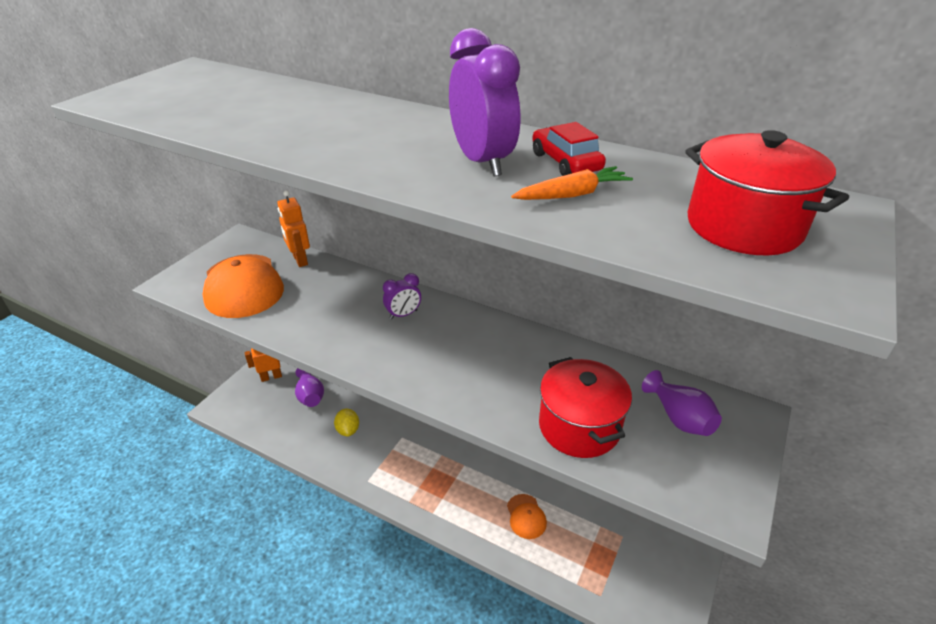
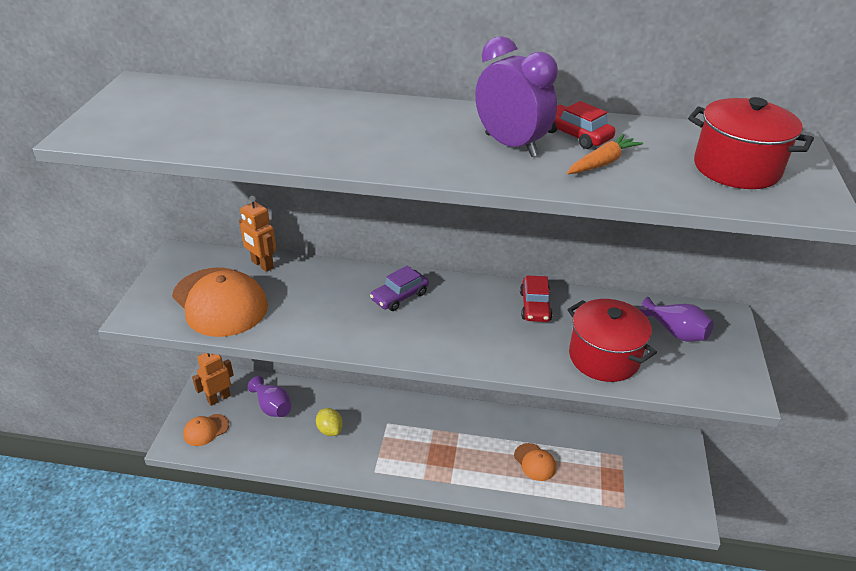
camera: 20 degrees left, 0 degrees up
(246, 402) = (206, 430): none -> orange cap
(403, 314) = (399, 296): purple clock -> purple car
(533, 354) = (535, 306): none -> red car

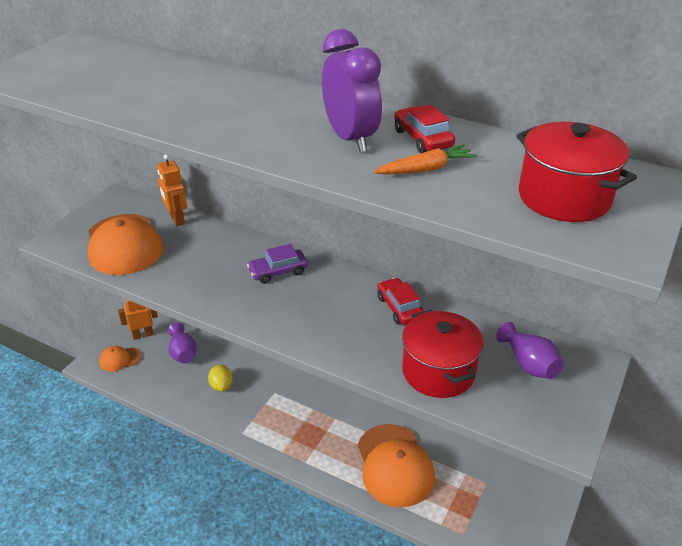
camera: 20 degrees right, 0 degrees up
(535, 306) = (399, 308): red car -> red car turned 135 degrees clockwise
(535, 462) = (394, 465): orange cap -> orange cap, size x2.05

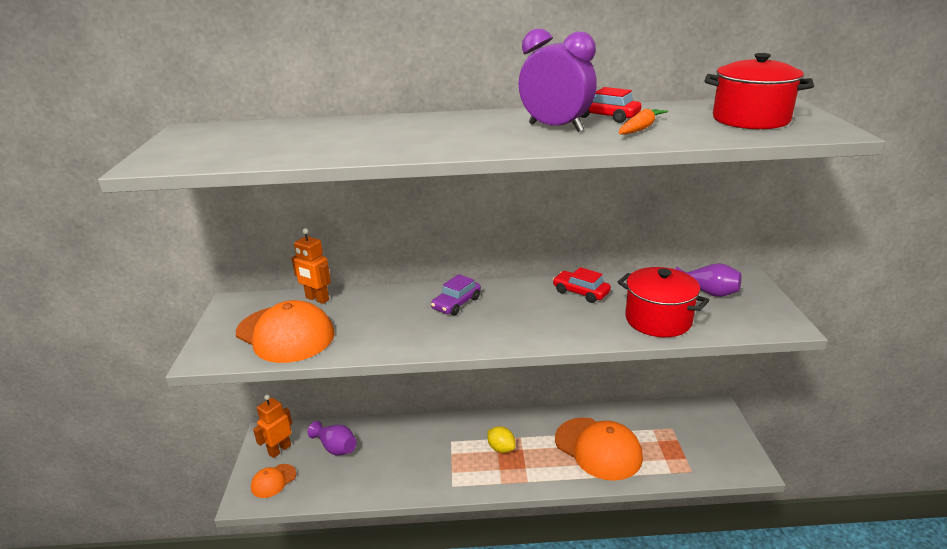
camera: 30 degrees left, 10 degrees down
(221, 386) = (398, 457): yellow lemon -> yellow lemon (501, 448)

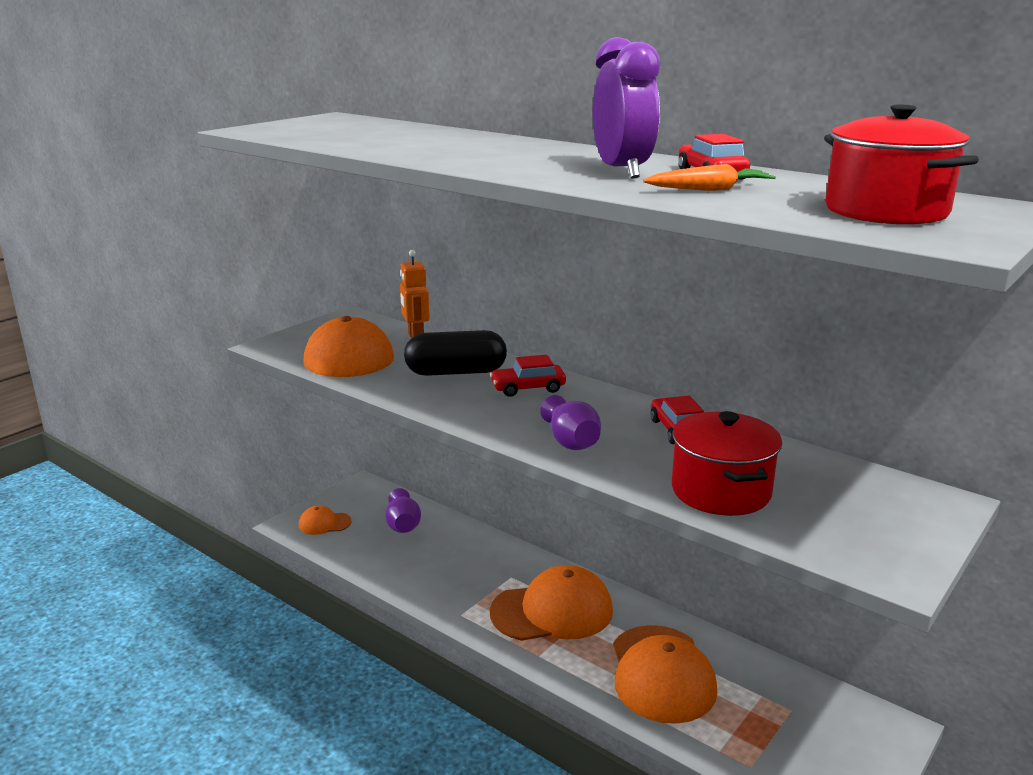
camera: 40 degrees right, 5 degrees down
(279, 450) = (358, 502): orange robot -> none
(391, 313) = (456, 372): none -> black capsule
(456, 303) = (528, 388): purple car -> red car
(501, 448) = (552, 611): yellow lemon -> orange cap
(708, 292) = (849, 496): purple vase -> purple vase (571, 442)

